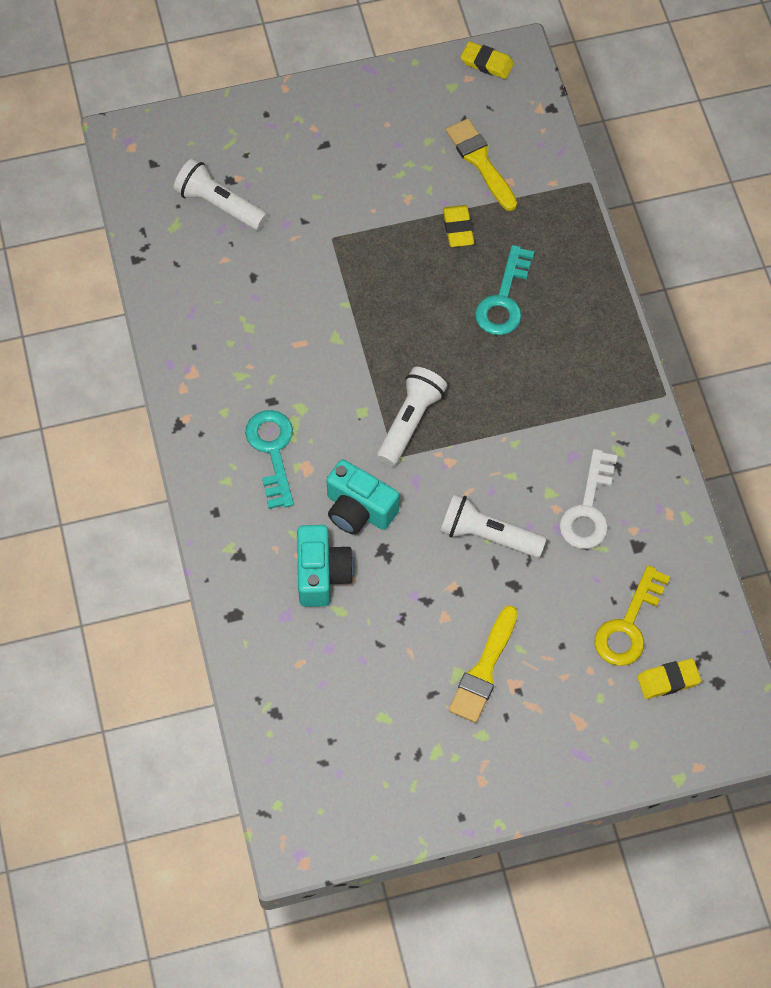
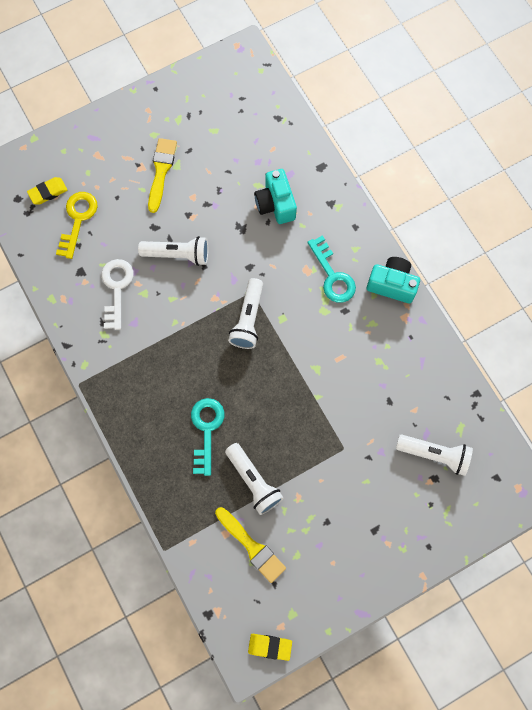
camera: 165 degrees right, 10 degrees up
(359, 510) = (265, 251): turquoise camera -> turquoise camera (392, 284)
(458, 228) = (254, 481): yellow eraser -> white flashlight

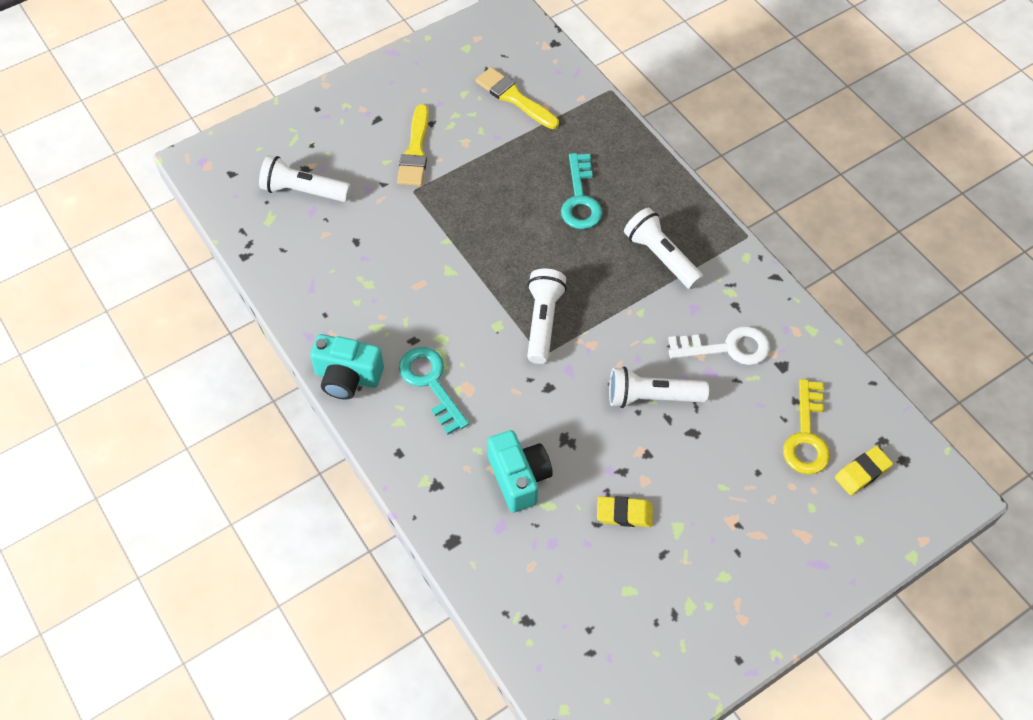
camera: 175 degrees right, 15 degrees down
(116, 288) = (727, 348): white key -> white key turned 90 degrees counterclockwise
(161, 171) = (700, 516): yellow brush -> yellow brush (415, 151)
(254, 481) = (518, 154): white flashlight -> white flashlight (660, 257)
(270, 646) = (487, 23): yellow eraser -> yellow eraser (624, 513)

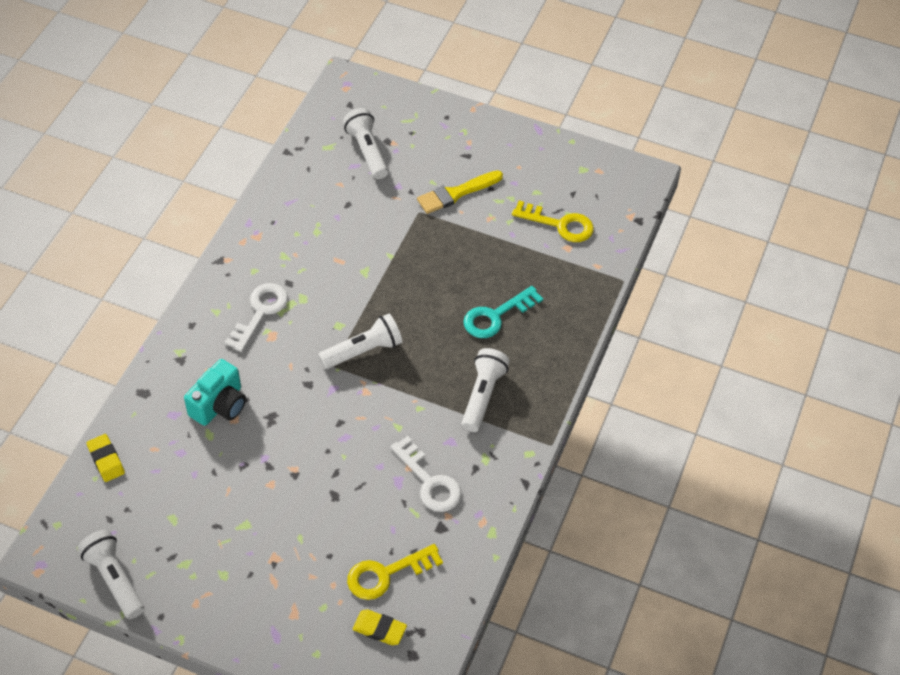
camera: 55 degrees right, 5 degrees down
(347, 377) = (231, 263): turquoise camera -> none
(431, 383) = (260, 312): turquoise key -> white key
(514, 98) = (559, 224): yellow brush -> yellow key
(624, 513) = (234, 485): yellow eraser -> yellow eraser (106, 460)
(651, 397) = (346, 453): white flashlight -> white flashlight (114, 579)

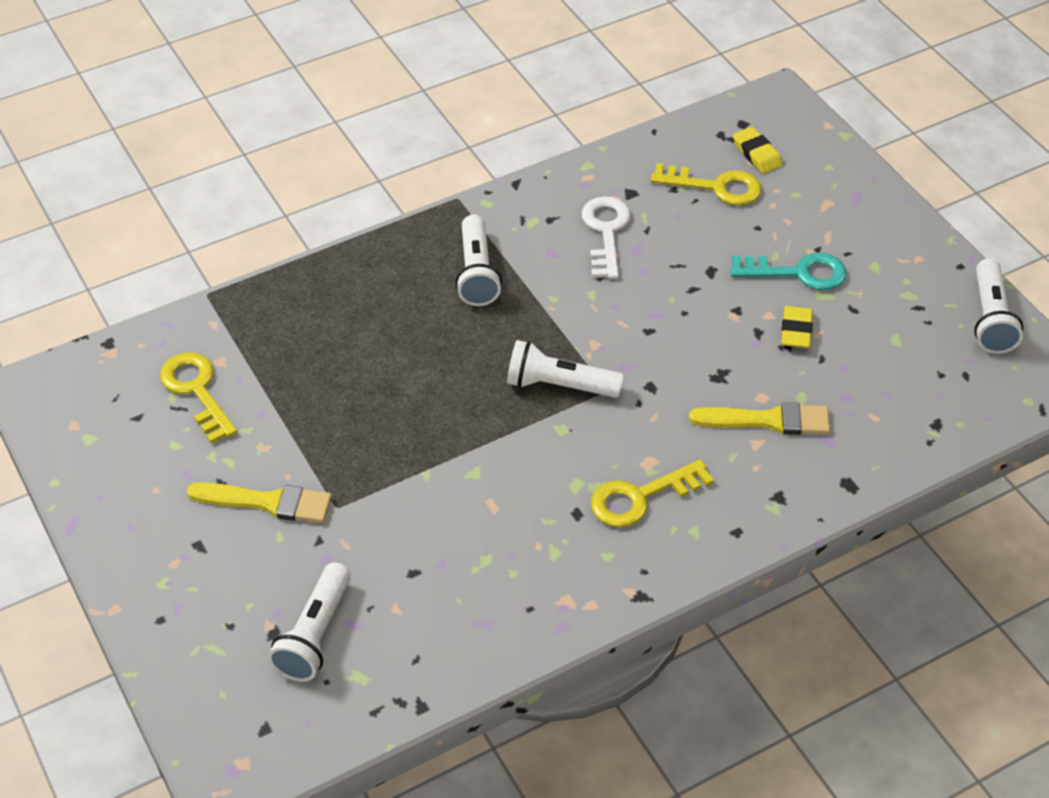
camera: 140 degrees left, 5 degrees down
(106, 460) = (936, 435): yellow eraser -> yellow eraser (796, 330)
(219, 405) = (768, 420): turquoise camera -> yellow brush
(260, 312) = (641, 497): white key -> yellow key
(482, 395) = (477, 273): white flashlight -> white flashlight turned 60 degrees counterclockwise
(496, 316) = (380, 337): turquoise key -> turquoise key (797, 273)

